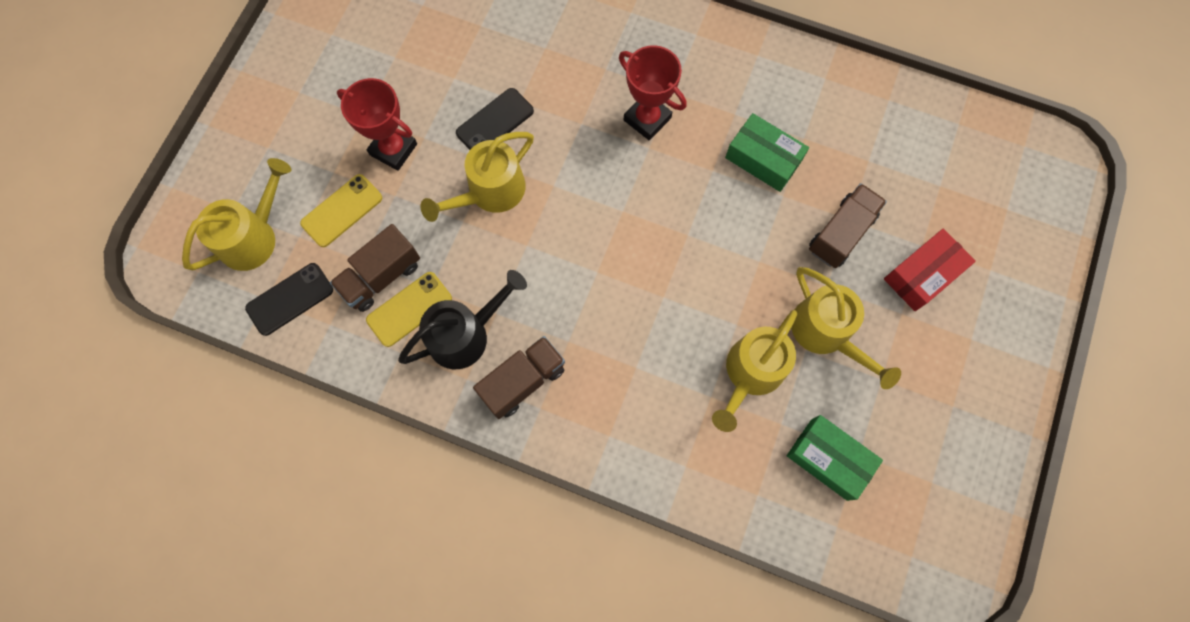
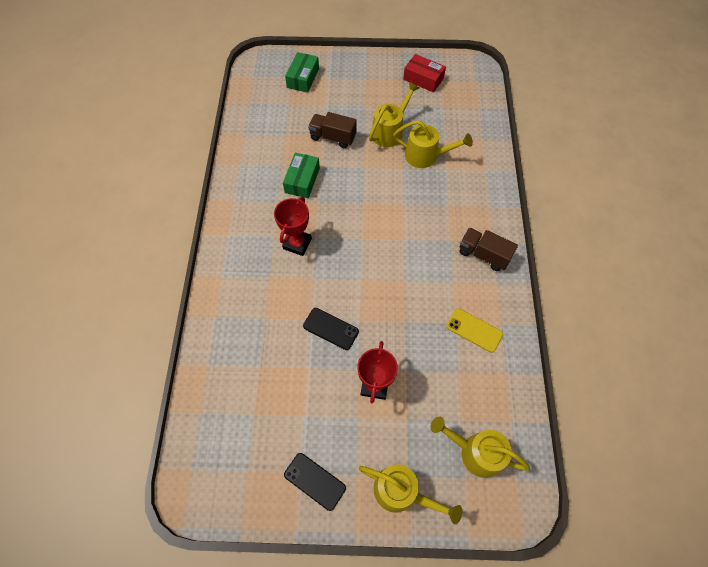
camera: 110 degrees left, 10 degrees down
(290, 299) = (504, 406): black phone -> black phone (315, 481)
(342, 211) = (431, 400): yellow phone -> none
(381, 276) = (462, 355): brown truck -> none
(466, 334) = (473, 293): black watering can -> none
(489, 193) = (380, 313): yellow watering can -> yellow watering can (402, 492)
(829, 459) = (451, 117): green box -> green box (303, 78)
(922, 274) = (341, 101): red box -> red box (423, 79)

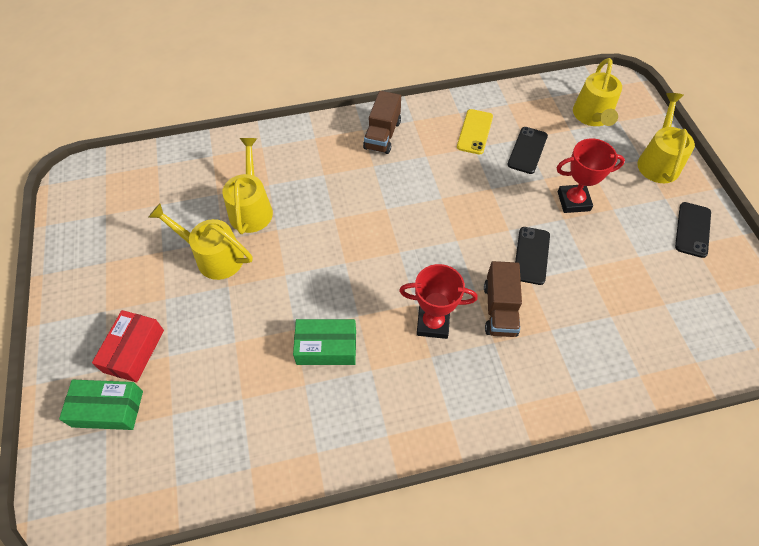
camera: 105 degrees left, 5 degrees down
(333, 137) = (236, 327): brown truck -> brown truck (500, 309)
(423, 79) = (104, 235): red box -> red box (134, 351)
(442, 368) = (527, 150): none -> black phone

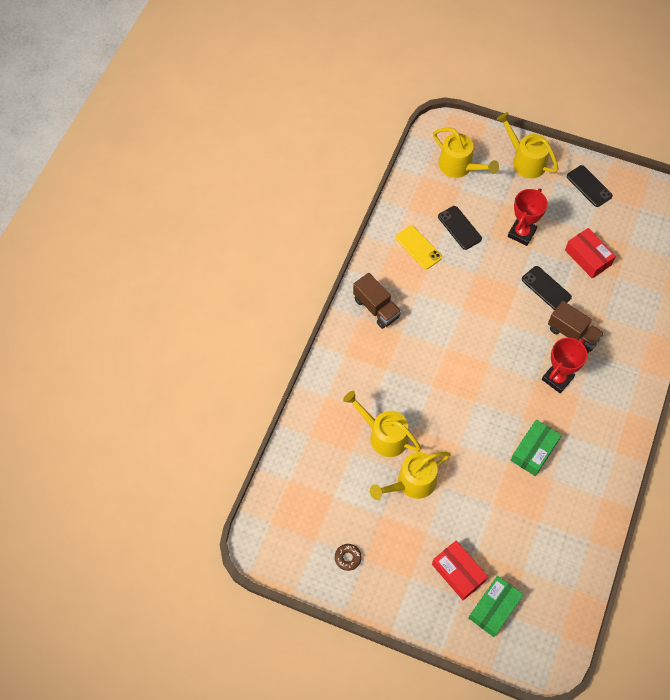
camera: 55 degrees left, 5 degrees up
(100, 248) = (348, 558): none -> brown donut
(606, 274) = (588, 257): none -> red box

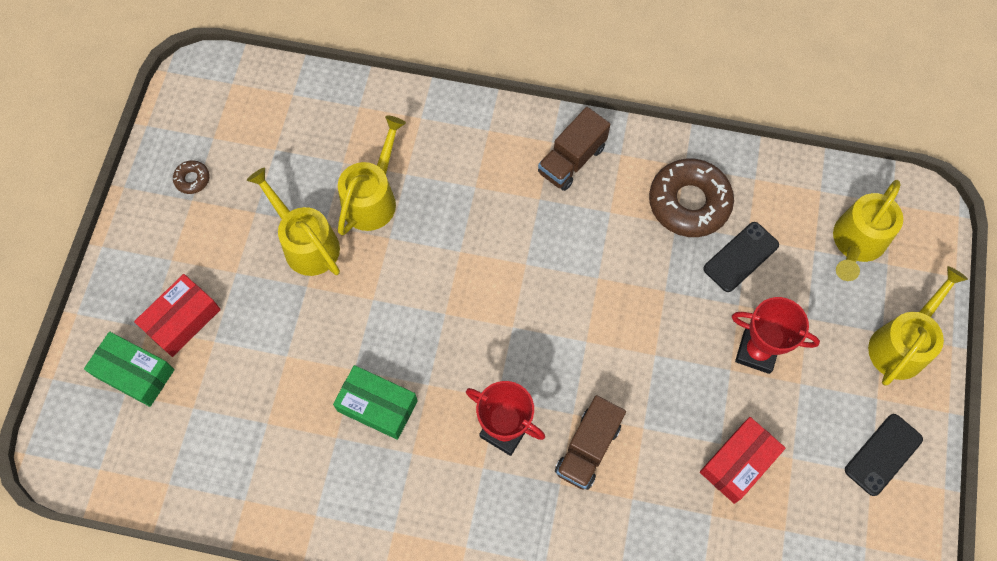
camera: 80 degrees right, 5 degrees up
(418, 247) = (689, 202): yellow phone -> brown donut
(546, 288) = (663, 399): black phone -> none

